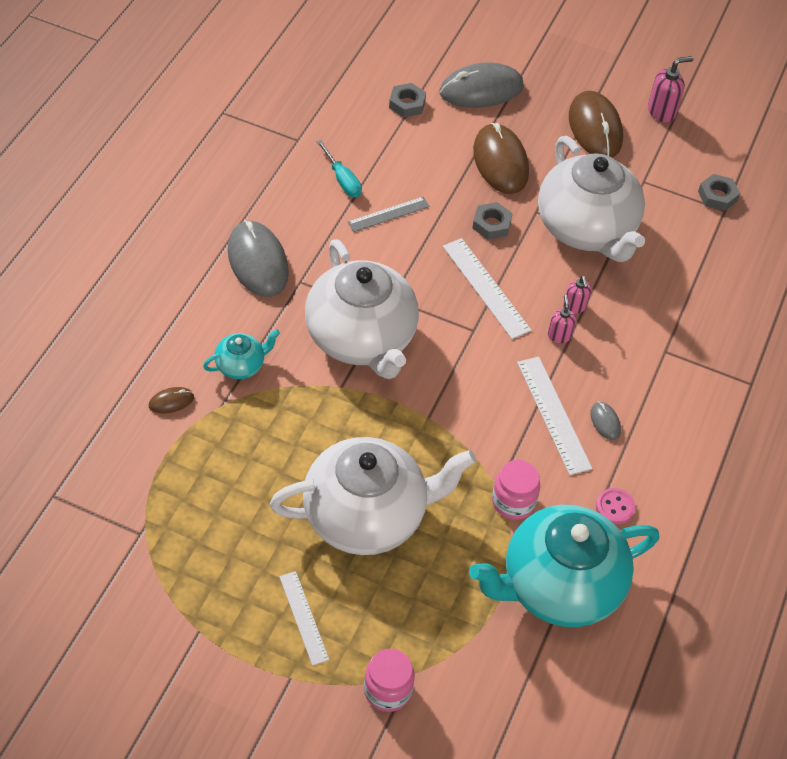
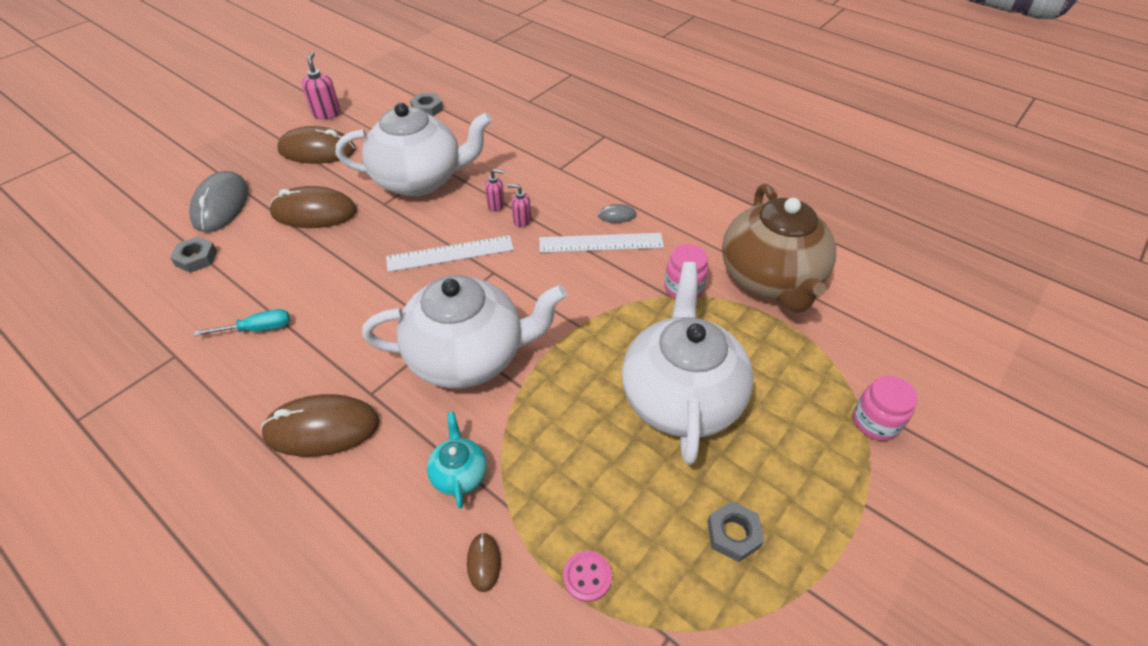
camera: 70 degrees left, 5 degrees down
(257, 262) = (322, 428): grey mouse -> brown mouse
(303, 617) = (794, 478): white ruler -> none
(388, 214) = (326, 302): grey ruler -> none
(491, 224) = (381, 234): grey nut -> grey nut (733, 534)
(559, 586) = (770, 279): turquoise teapot -> brown teapot
(615, 507) = (699, 229): pink button -> pink button (587, 577)

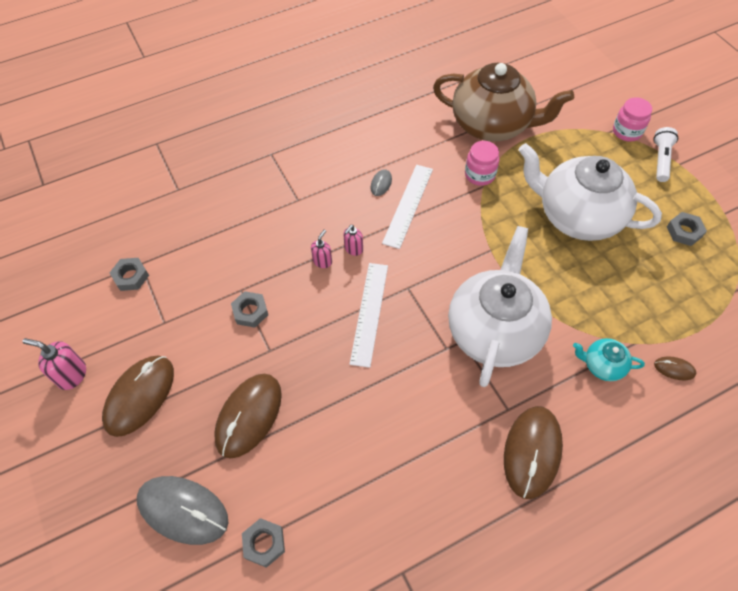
camera: 65 degrees left, 10 degrees up
(258, 329) = (397, 490): turquoise screwdriver -> none
(420, 180) = (250, 311): white teapot -> grey nut
(587, 577) = (696, 315): pink button -> none
(854, 477) = (661, 160): none -> white flashlight

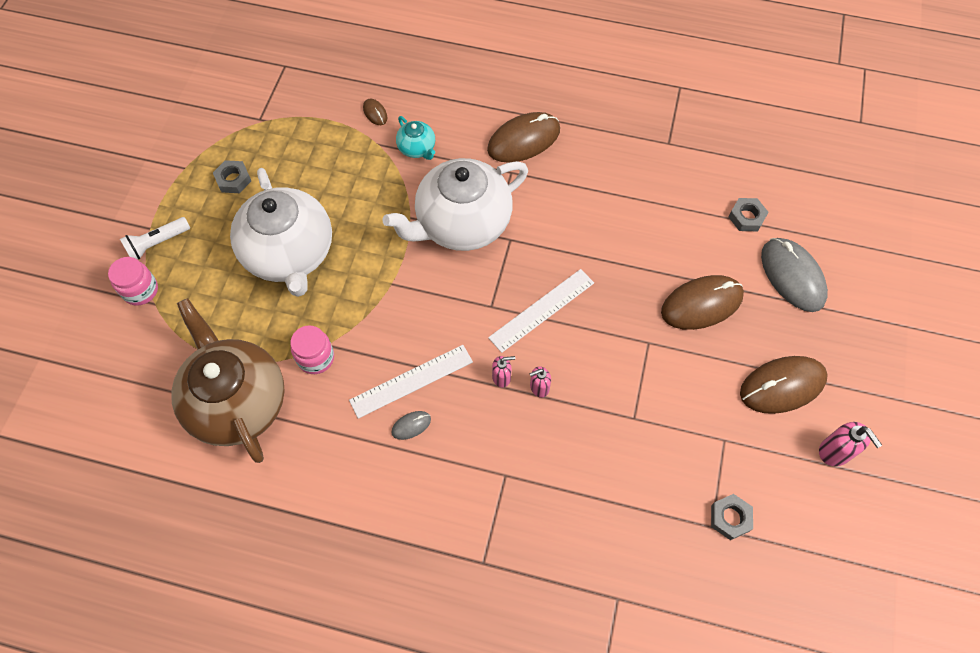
camera: 140 degrees left, 5 degrees up
(250, 311) = (640, 389): grey nut -> none

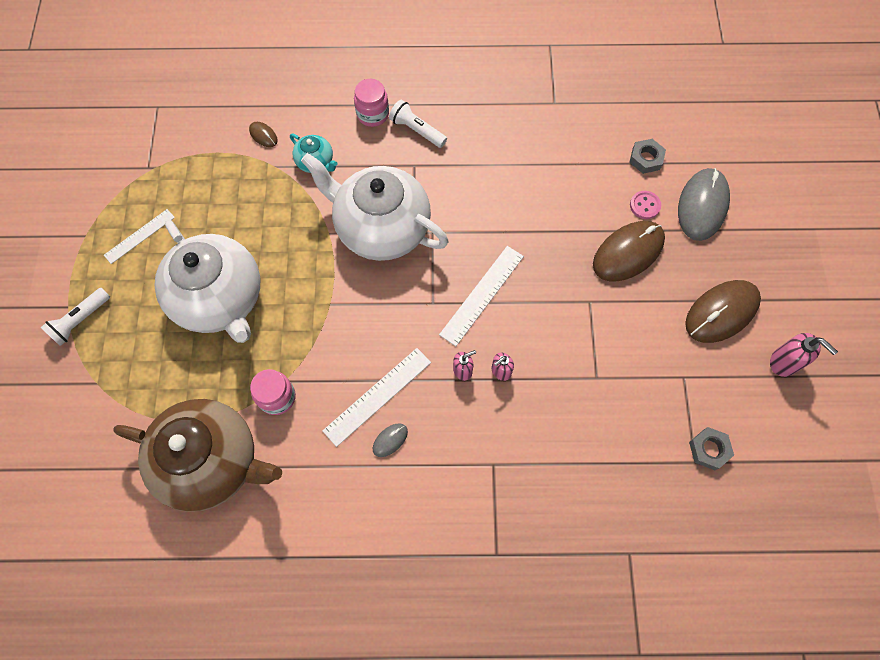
camera: 15 degrees left, 5 degrees up
(140, 290) = (78, 373): pink jar -> pink jar (373, 114)
(233, 179) = (139, 236): grey nut -> white ruler
(237, 402) = (212, 461): brown teapot -> brown teapot turned 150 degrees clockwise
(462, 224) = (381, 228): white teapot -> white teapot turned 75 degrees clockwise
(523, 140) = (417, 130): brown mouse -> white flashlight
(732, 262) = (645, 205): none -> pink button
(792, 276) = (702, 206): grey mouse -> grey mouse turned 60 degrees clockwise

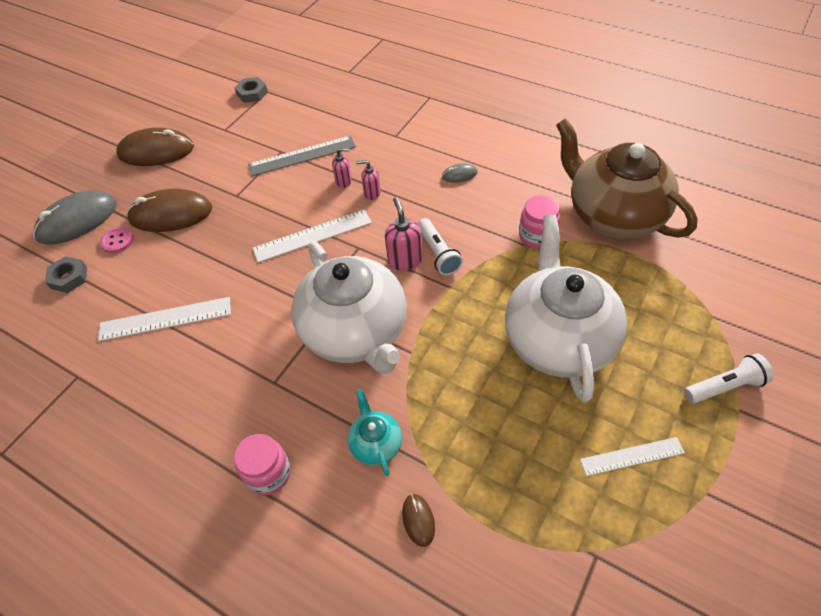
camera: 145 degrees left, 15 degrees down
(378, 396) = (451, 203): white ruler -> white ruler (165, 319)
(417, 130) = (237, 423): white flashlight -> white flashlight (438, 253)
(569, 383) = (302, 156): none -> grey ruler
(784, 362) = (155, 112): pink soap dispenser -> pink soap dispenser (405, 260)

